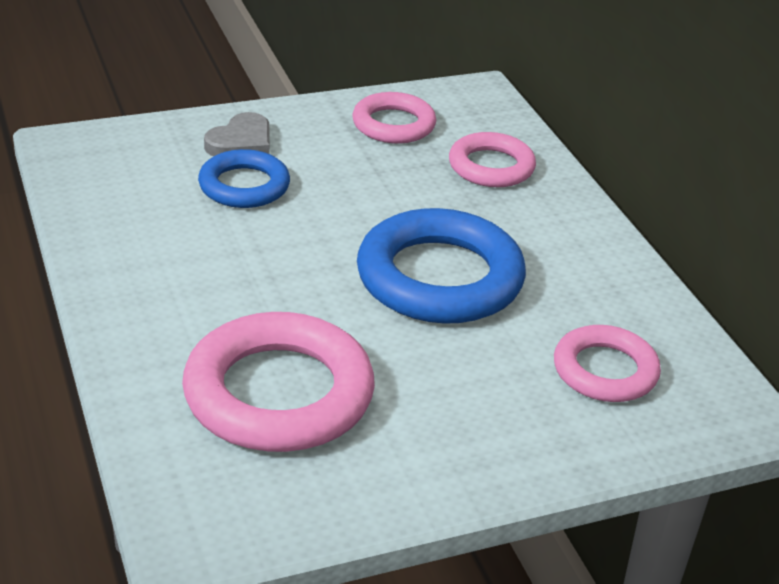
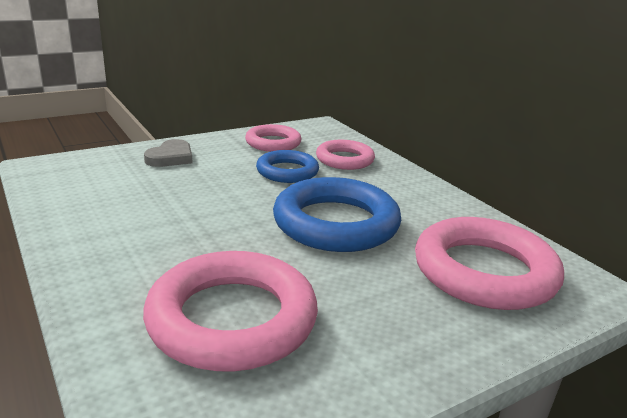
camera: 10 degrees left, 10 degrees down
(244, 186) = (177, 181): blue ring -> blue ring (287, 171)
(605, 371) = (484, 272): pink ring -> pink ring, size x1.71

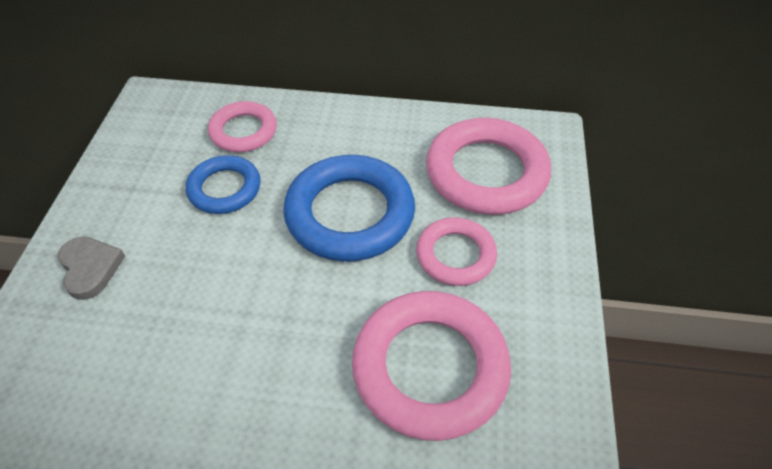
camera: 50 degrees left, 25 degrees up
(273, 143) = (149, 161): pink ring -> pink ring (455, 255)

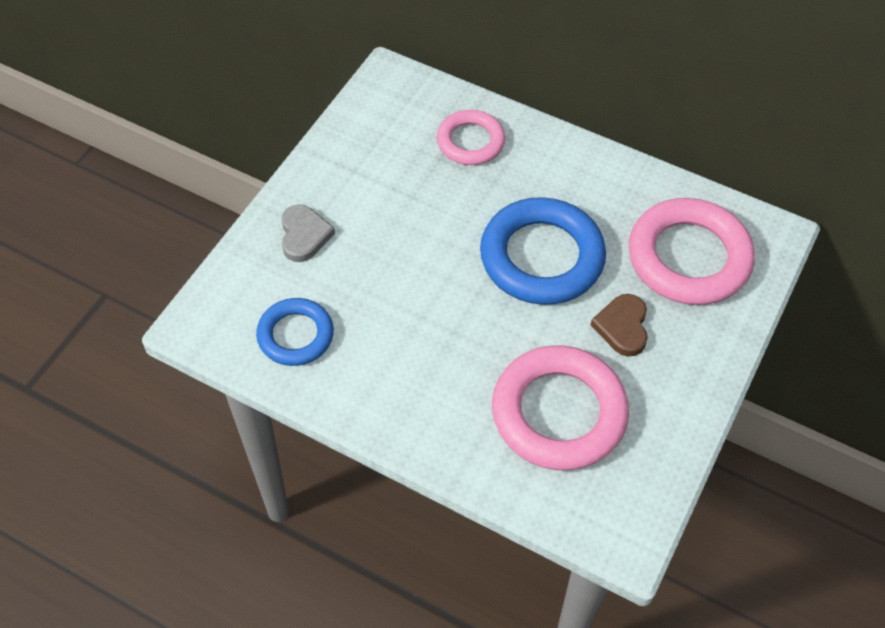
camera: 20 degrees right, 5 degrees up
(224, 189) = (436, 196): blue ring -> blue ring (295, 335)
(455, 255) = (622, 327): pink ring -> brown heart

